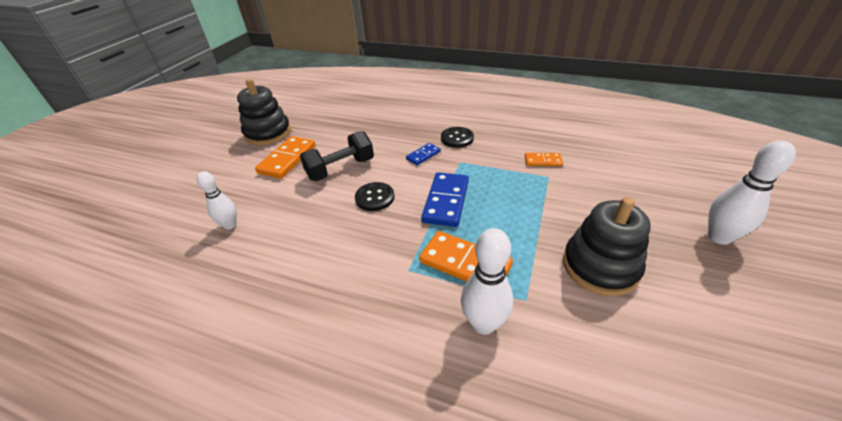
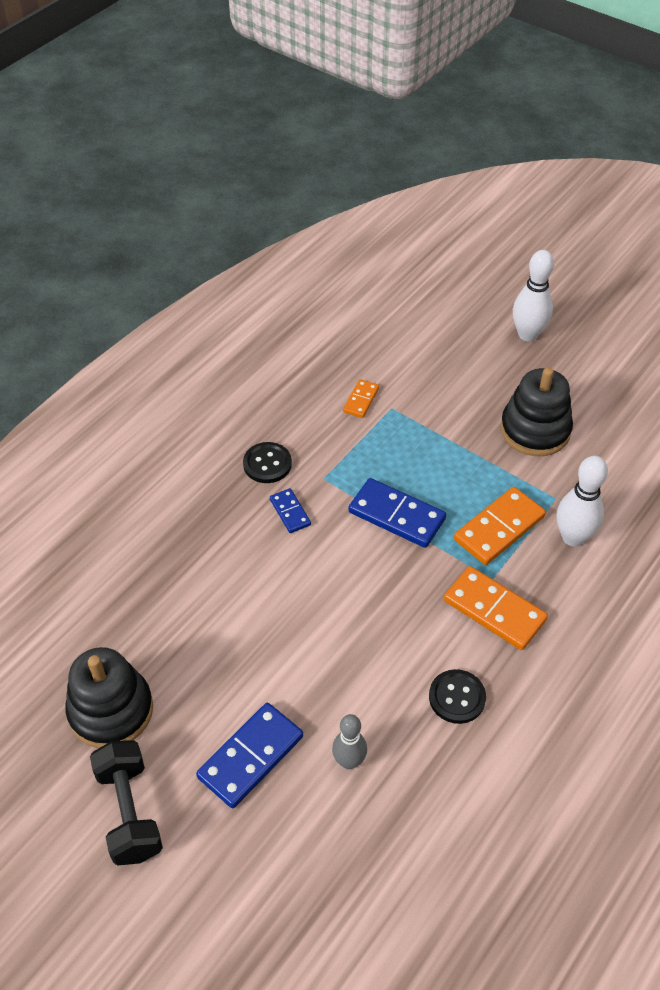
camera: 75 degrees left, 10 degrees up
(230, 225) = (349, 761): white bowling pin -> grey bowling pin
(236, 184) = (251, 757): none -> blue domino
(287, 159) = (214, 683): orange domino -> orange domino (494, 610)
(341, 169) = (276, 615): black dumbbell -> black dumbbell (129, 812)
(375, 198) = (359, 586): black button -> black button (457, 697)

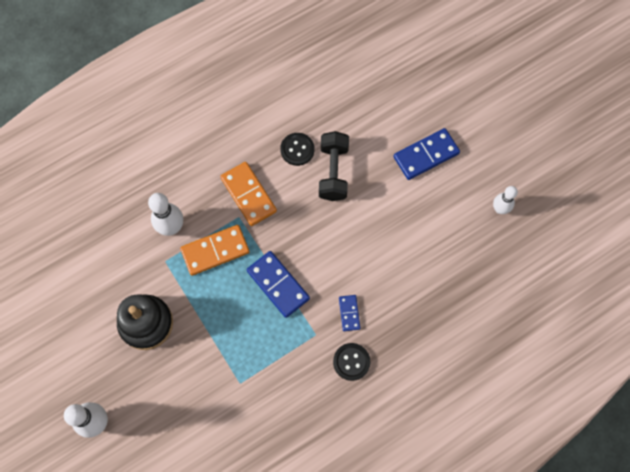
camera: 160 degrees left, 20 degrees up
(111, 710) = (500, 209): black stacking toy -> white bowling pin
(129, 812) = (500, 147): black dumbbell -> black dumbbell (333, 172)
(349, 761) = (372, 135): grey bowling pin -> none
(361, 400) = (260, 399): orange domino -> none

